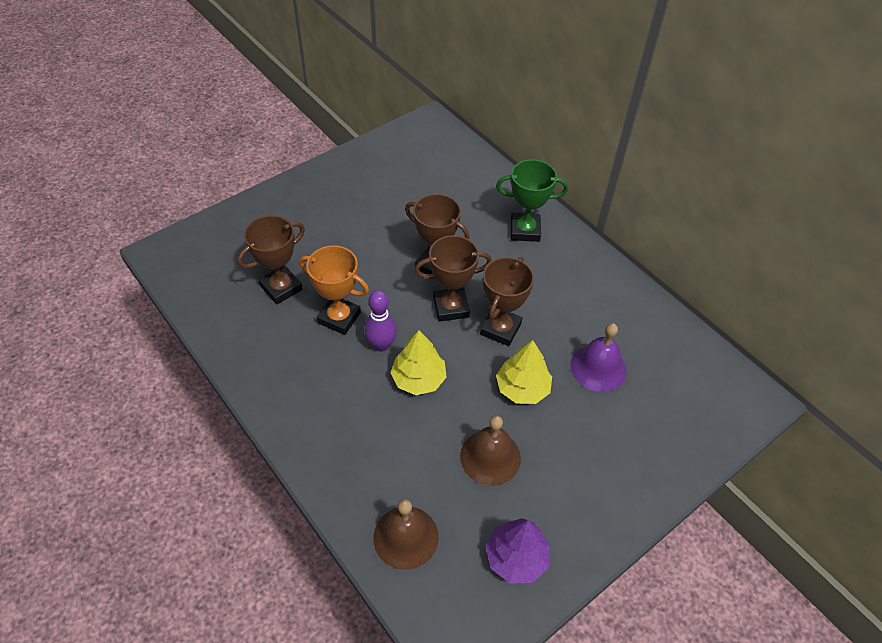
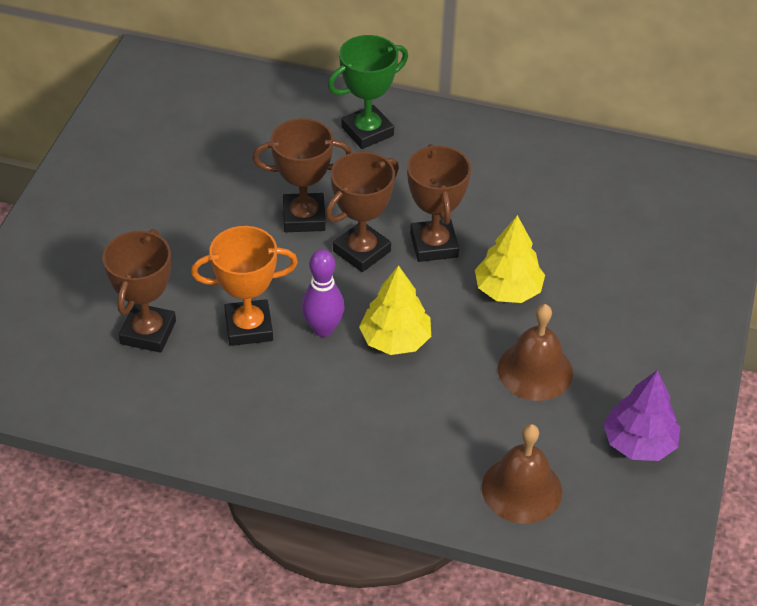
camera: 35 degrees left, 5 degrees down
(598, 368) = (563, 230): purple bell -> none

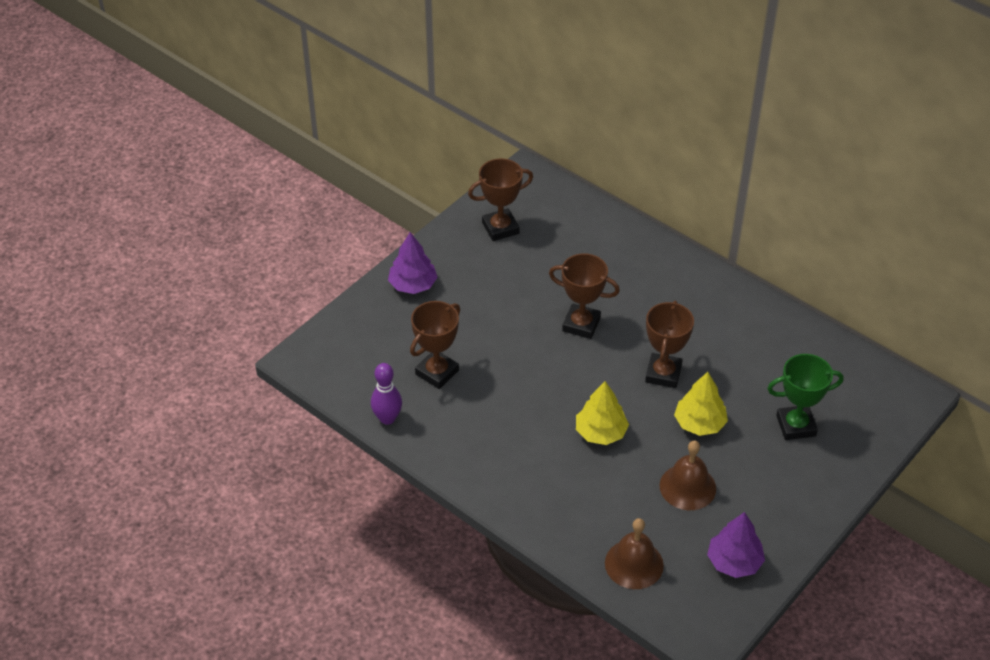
camera: 25 degrees right, 0 degrees up
(63, 233) = (413, 285): none -> purple tree
(249, 327) = (505, 391): orange trophy -> none
(323, 329) = (555, 408): purple bowling pin -> purple bowling pin (387, 418)
(362, 251) = (609, 362): brown trophy -> brown trophy (500, 228)
(367, 131) = (659, 274): green trophy -> green trophy (796, 426)

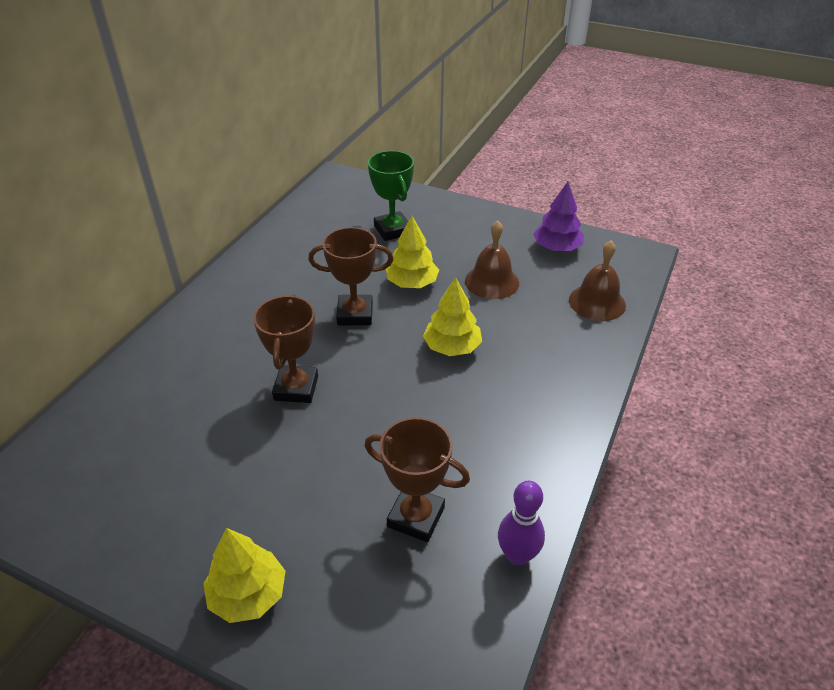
camera: 105 degrees left, 5 degrees down
(413, 285) = (248, 594): purple tree -> yellow tree
(500, 228) = (117, 506): brown trophy -> none

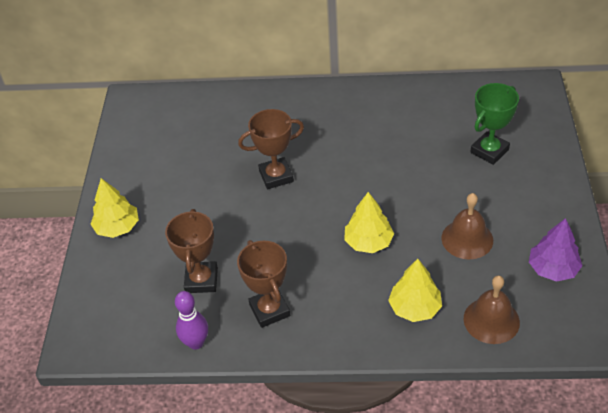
camera: 70 degrees right, 5 degrees up
(355, 314) = (368, 173): brown trophy -> brown trophy (269, 310)
(412, 283) = (428, 190): yellow tree -> yellow tree (415, 308)

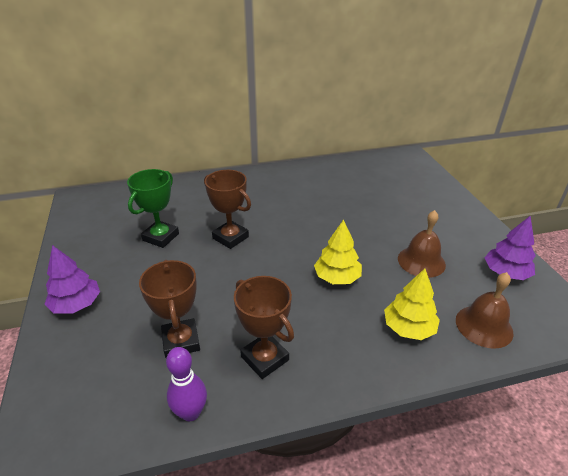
camera: 20 degrees left, 10 degrees down
(117, 227) = (76, 304): yellow tree -> purple tree
(276, 176) = (230, 237): brown trophy -> brown trophy turned 75 degrees clockwise
(489, 151) = (401, 197): green trophy -> green trophy (161, 237)

